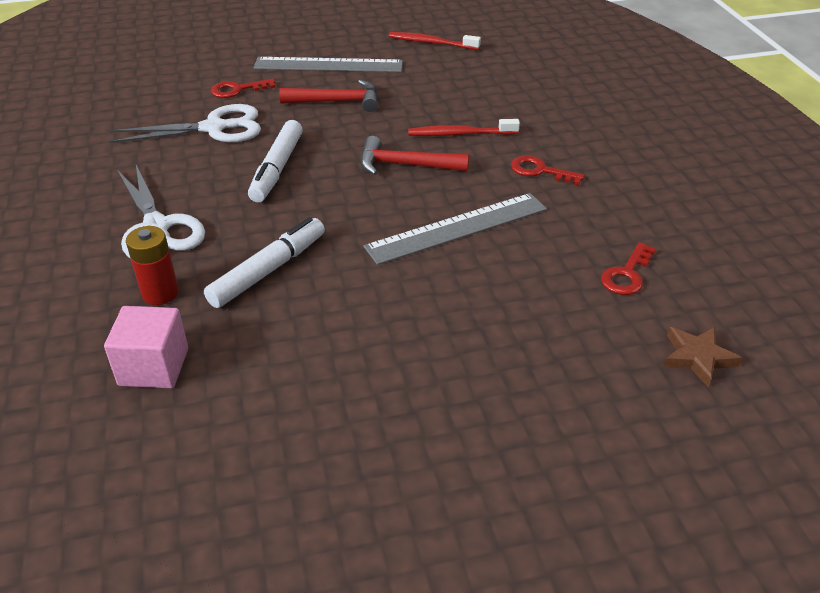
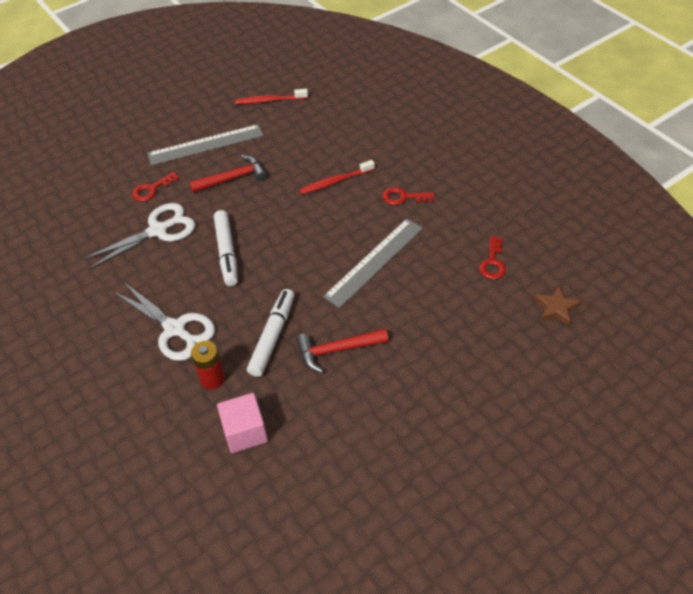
camera: 20 degrees left, 10 degrees up
(405, 165) = (313, 221): red hammer -> red hammer (337, 350)

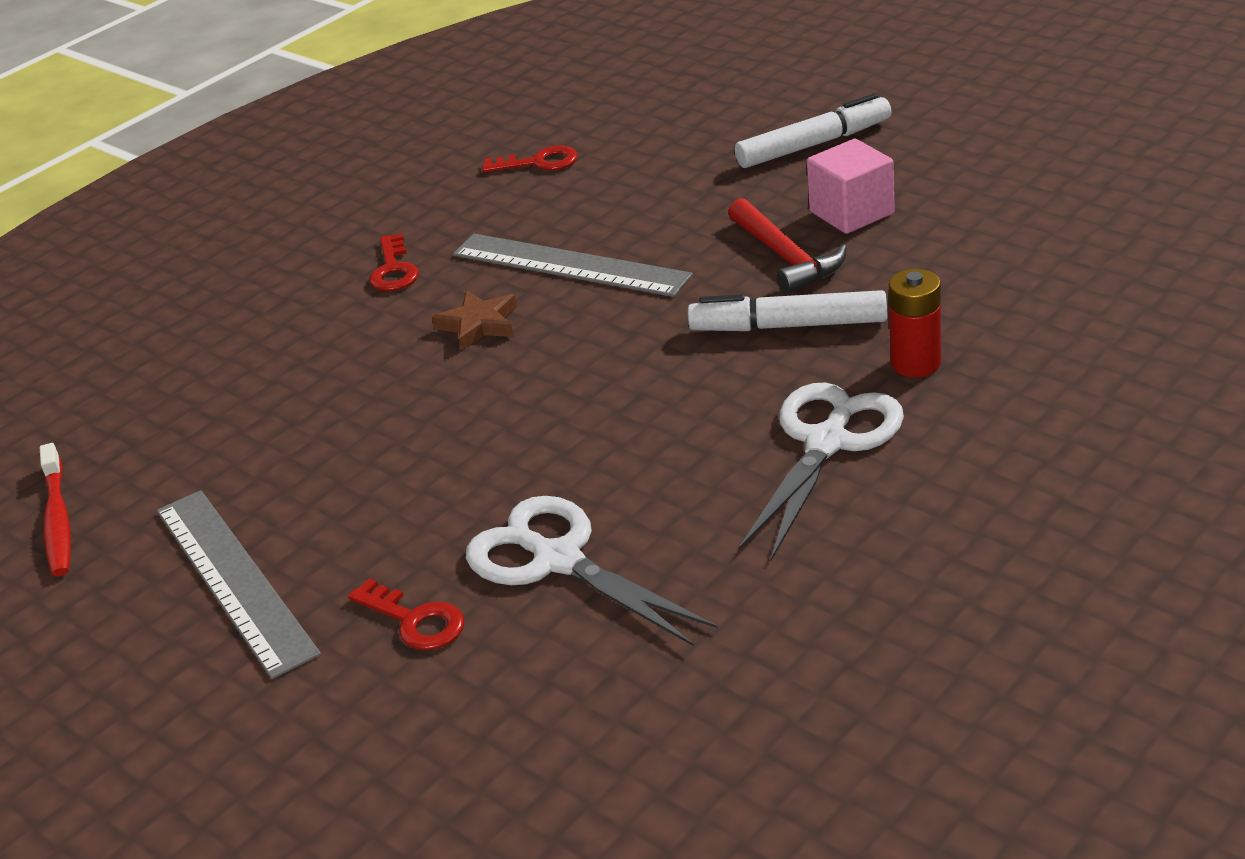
camera: 100 degrees left, 15 degrees down
(227, 252) = (597, 438): white marker -> white marker (814, 145)
(233, 178) = (359, 496): red hammer -> none
(245, 432) = (998, 301): pink cube -> pink cube (851, 213)
(335, 181) = (357, 355): red toothbrush -> none
(556, 308) = (617, 104): brown star -> brown star (479, 325)

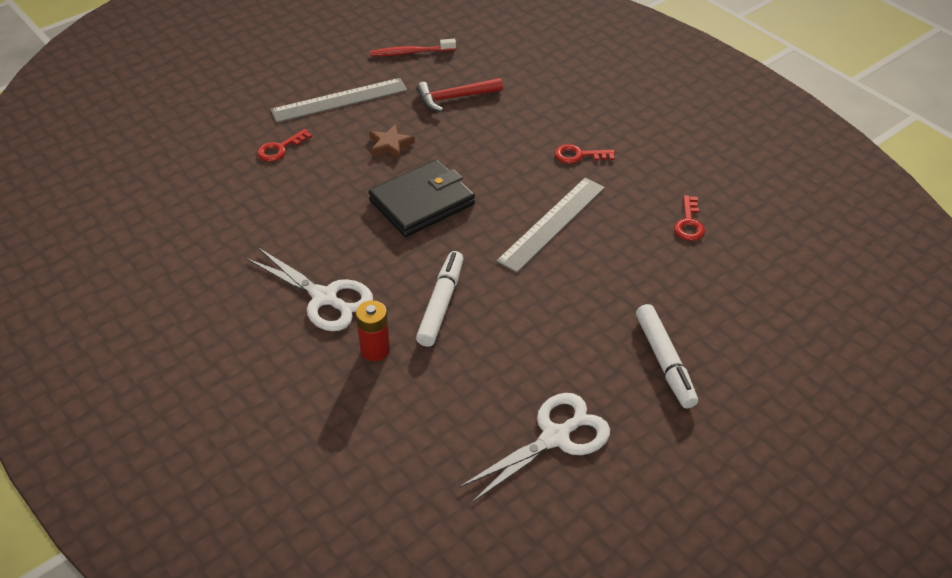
camera: 95 degrees right, 10 degrees up
(479, 325) = (505, 183): brown star -> brown star (390, 145)
(548, 397) = (422, 202): none -> black wallet
(558, 560) = (292, 193): white scissors -> white scissors (555, 437)
(785, 257) = (518, 317): red hammer -> red hammer (454, 98)
(851, 213) = (560, 360): pink cube -> none

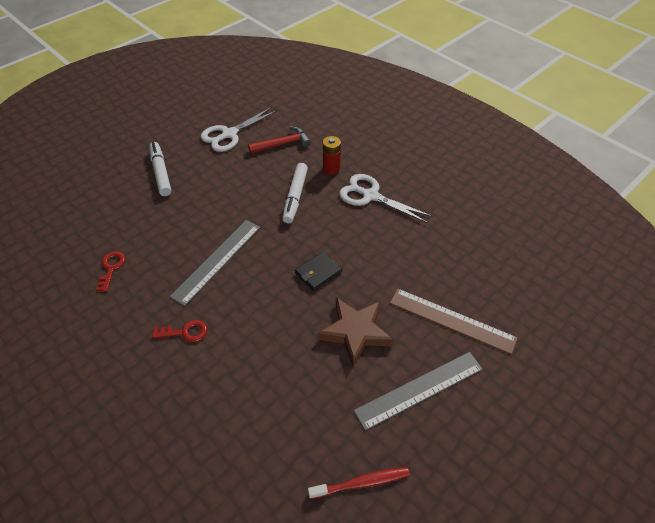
camera: 175 degrees right, 5 degrees up
(280, 149) = (452, 320): red key -> brown ruler
(390, 145) = (355, 332): brown star -> brown star, size x1.76
(422, 202) = (318, 273): black wallet -> black wallet, size x0.57
(454, 98) = (302, 403): red hammer -> red hammer (283, 144)

